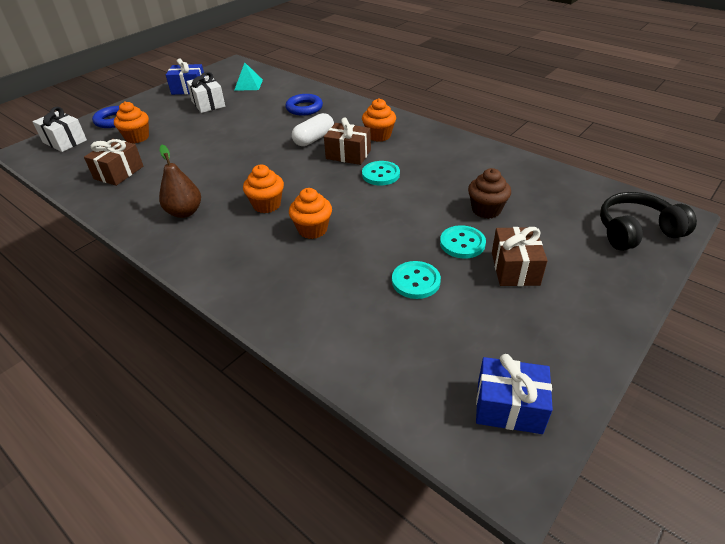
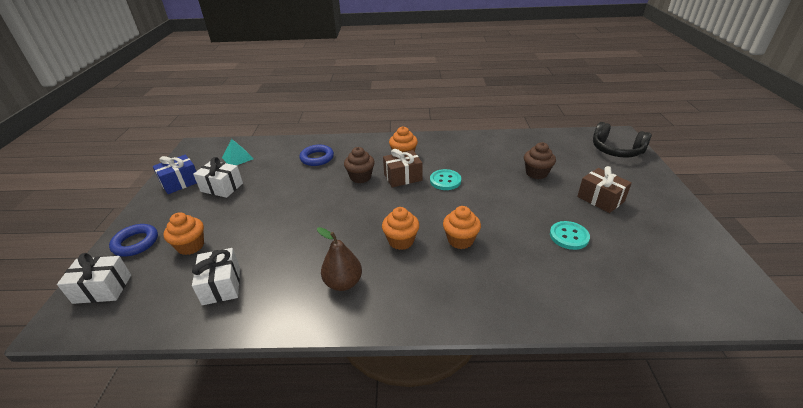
camera: 40 degrees left, 5 degrees down
(119, 172) = (221, 285): brown gift -> white gift
(314, 139) = (360, 177): white capsule -> brown cupcake
(462, 243) = (555, 199): turquoise button -> none
(509, 407) = (712, 276): blue gift -> none
(636, 231) = (616, 150): black headphones -> black headphones turned 90 degrees counterclockwise

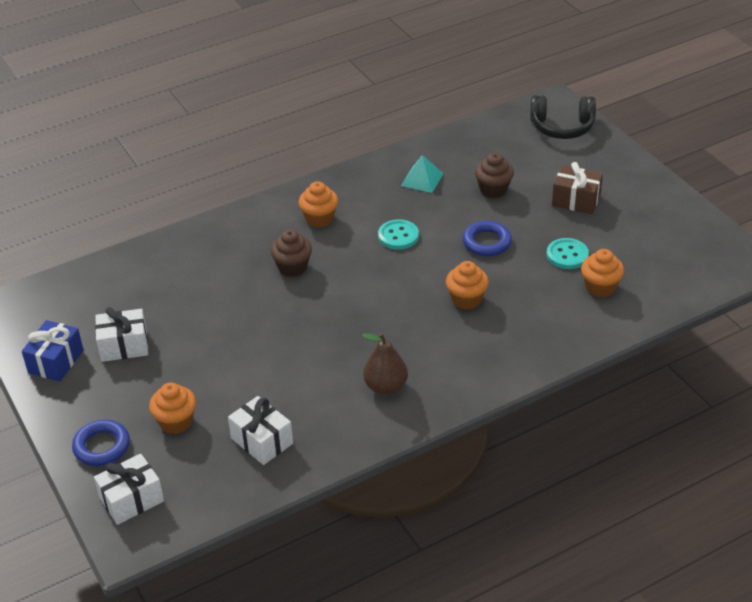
camera: 30 degrees left, 5 degrees up
(237, 158) = (93, 300): turquoise pyramid -> turquoise pyramid (422, 179)
(317, 158) = (208, 261): blue ring -> blue ring (486, 242)
(401, 241) = (407, 324): orange cupcake -> orange cupcake (600, 287)
(403, 177) = (344, 249): brown gift -> none

